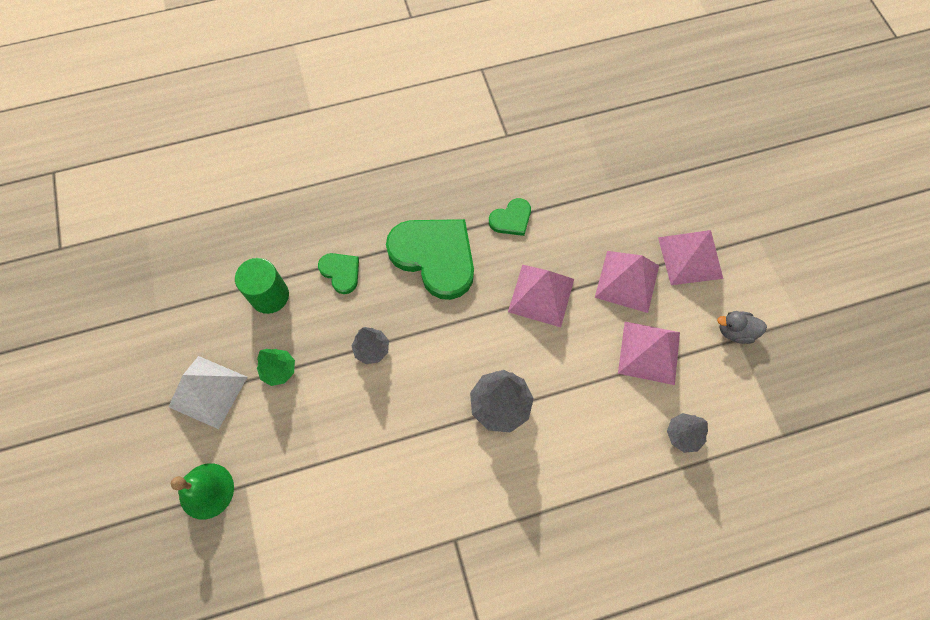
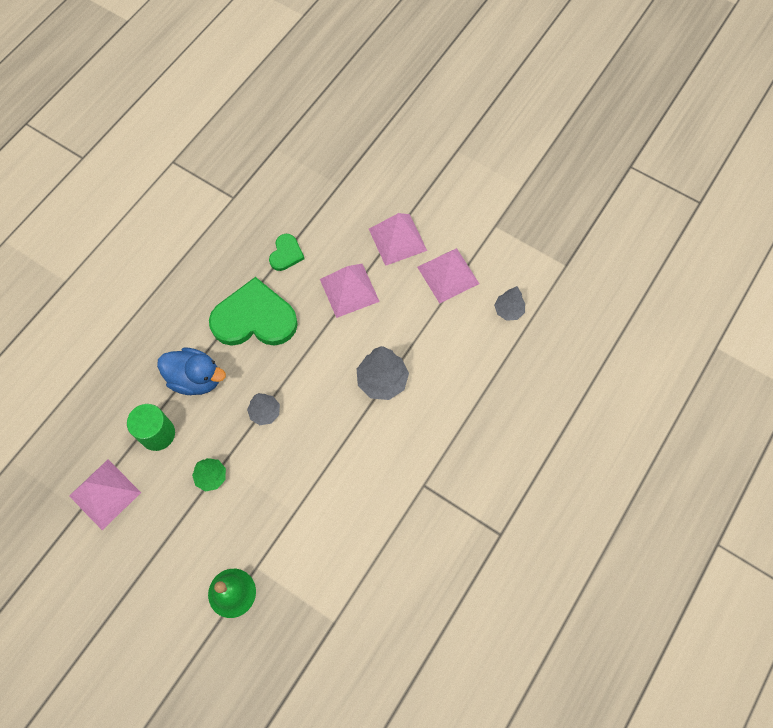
camera: 40 degrees left, 0 degrees up
(208, 391) = (172, 531): white pyramid -> none
(341, 272) = (196, 379): green heart -> blue duck
(690, 257) = (425, 194): pink pyramid -> pink pyramid (105, 494)
(735, 331) = (489, 222): grey duck -> none

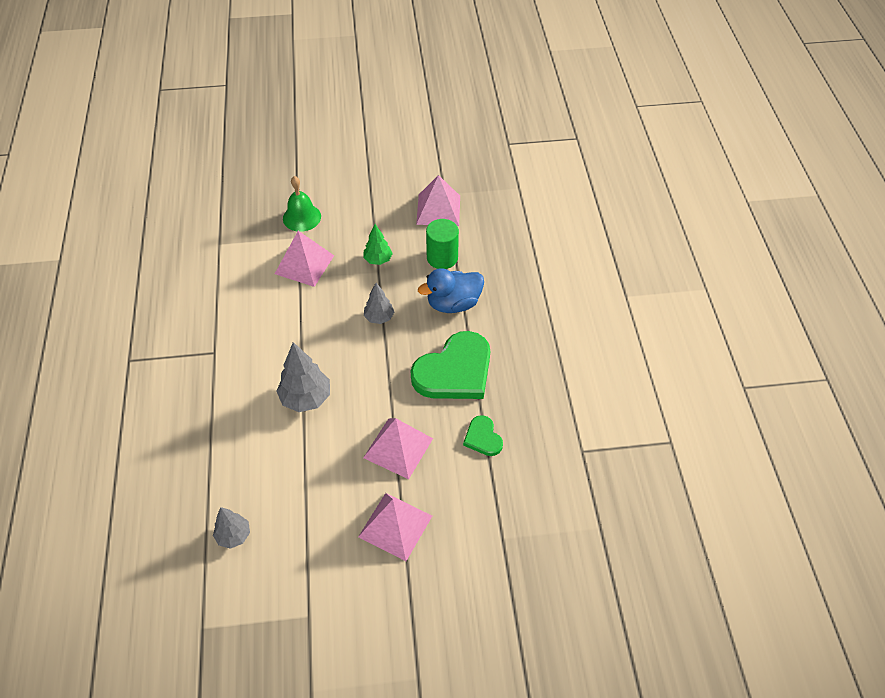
camera: 140 degrees right, 15 degrees down
(448, 275) = (318, 527): pink pyramid -> pink pyramid (304, 264)

